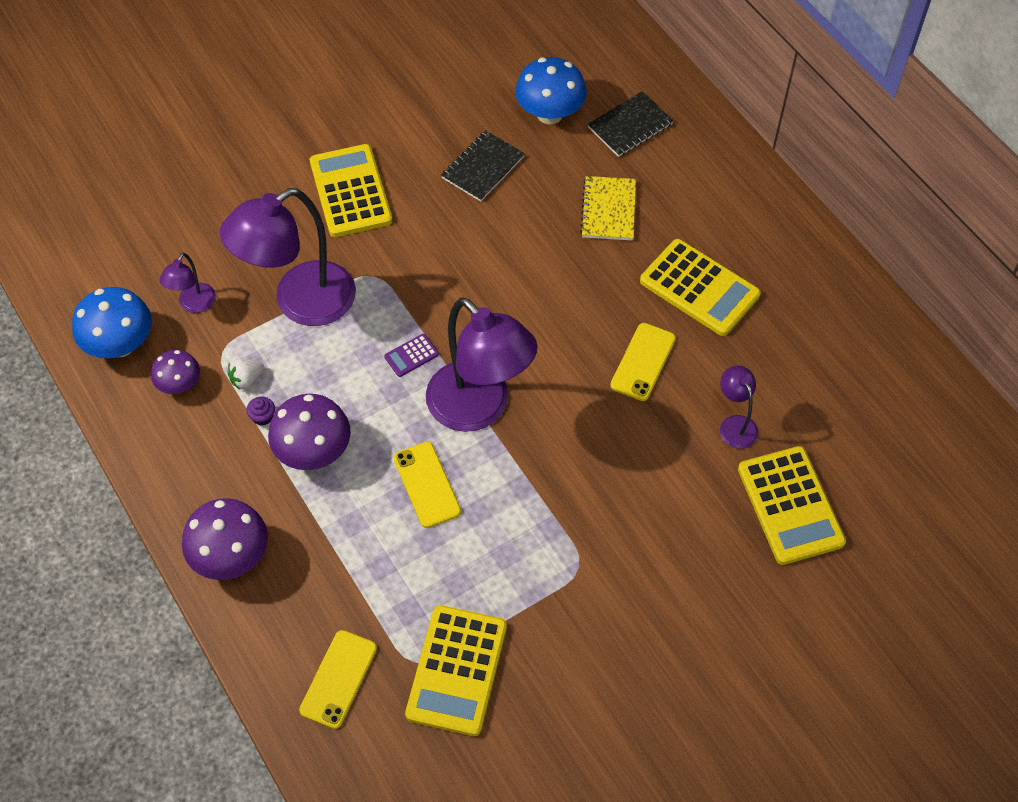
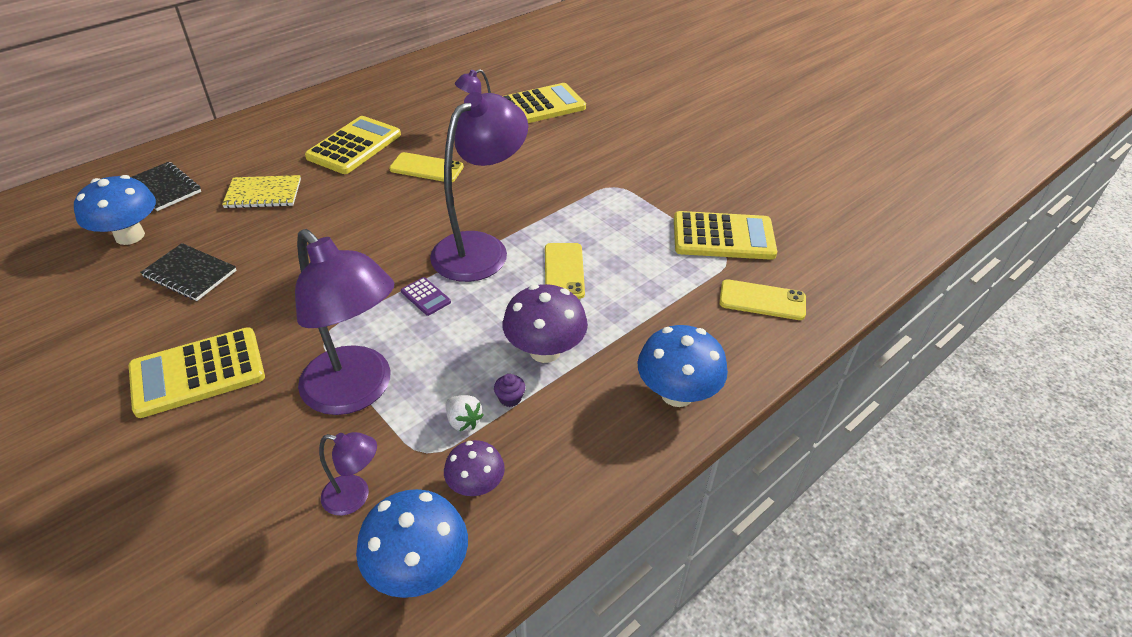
camera: 100 degrees left, 15 degrees down
(231, 557) = (677, 394): purple mushroom -> blue mushroom
(427, 485) = (564, 271): yellow phone -> yellow phone turned 60 degrees counterclockwise

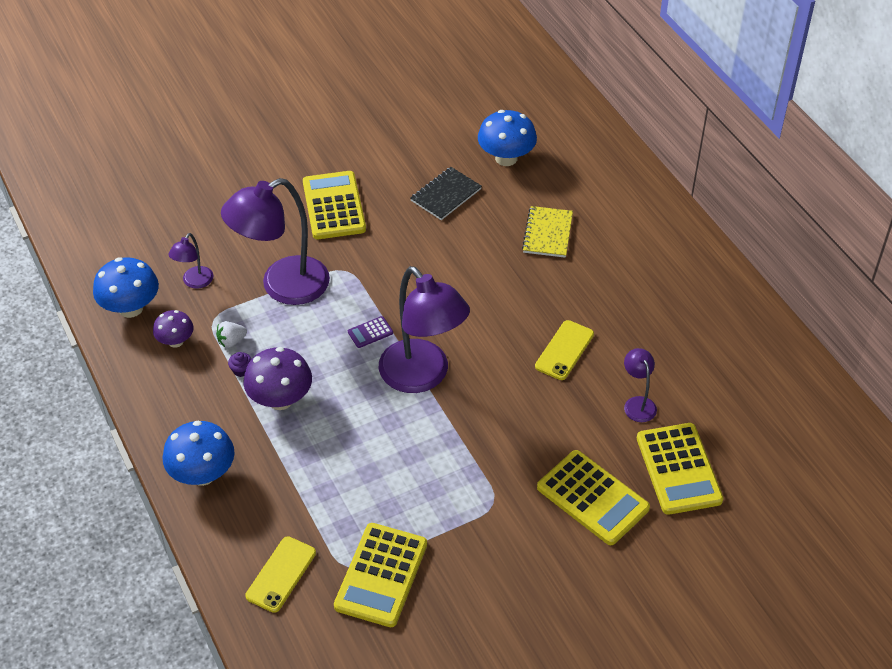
camera: 105 degrees right, 5 degrees up
(164, 188) = (572, 171): black notebook -> none
(354, 146) = (618, 297): yellow calculator -> yellow calculator (592, 498)
(564, 271) = (372, 431): yellow phone -> none

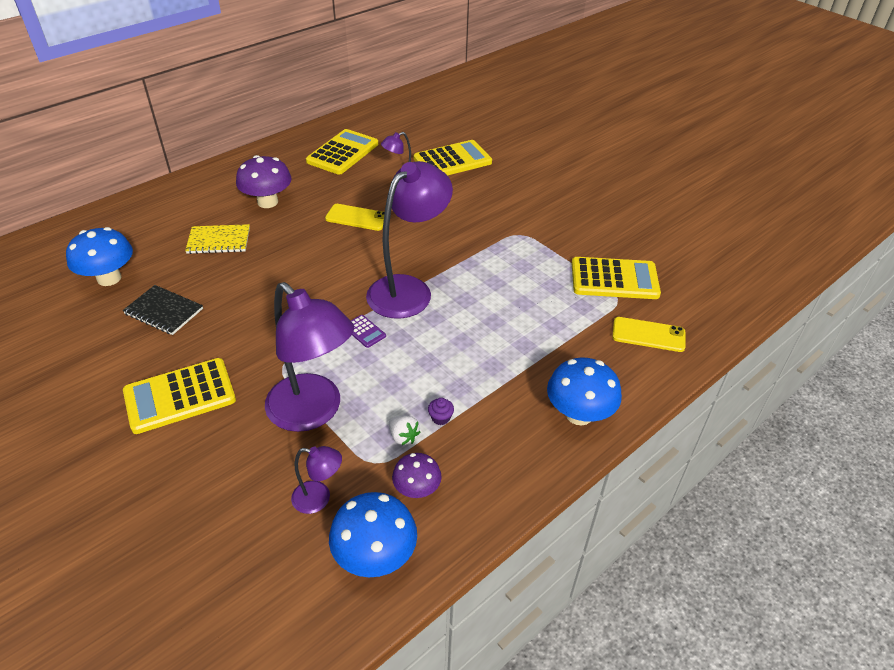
camera: 105 degrees left, 5 degrees down
(280, 399) = (467, 378): purple mushroom -> purple mushroom (267, 202)
(592, 498) = (493, 192): yellow calculator -> yellow calculator (342, 153)

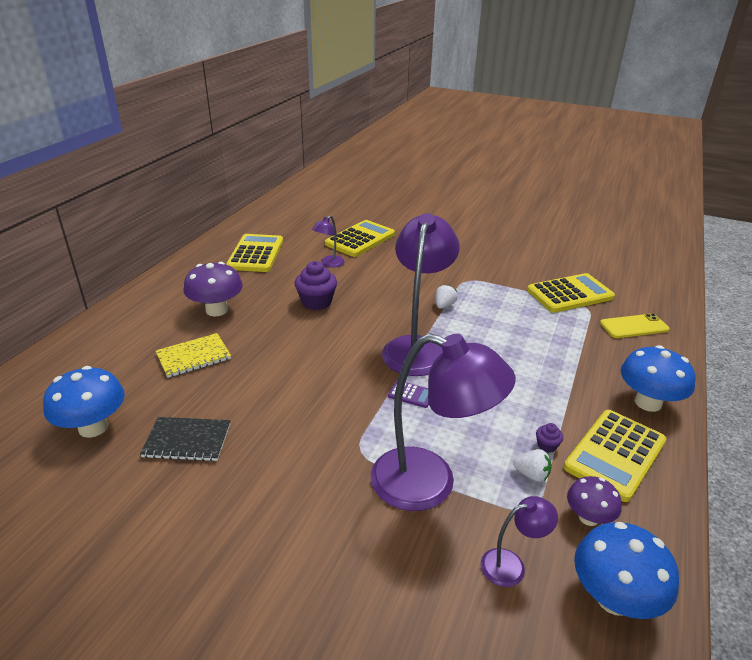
camera: 25 degrees left, 10 degrees down
(180, 396) = (277, 520): yellow calculator -> yellow calculator (615, 454)
(357, 218) = (316, 302): yellow phone -> purple cupcake
(472, 255) = (444, 305): none -> white strawberry

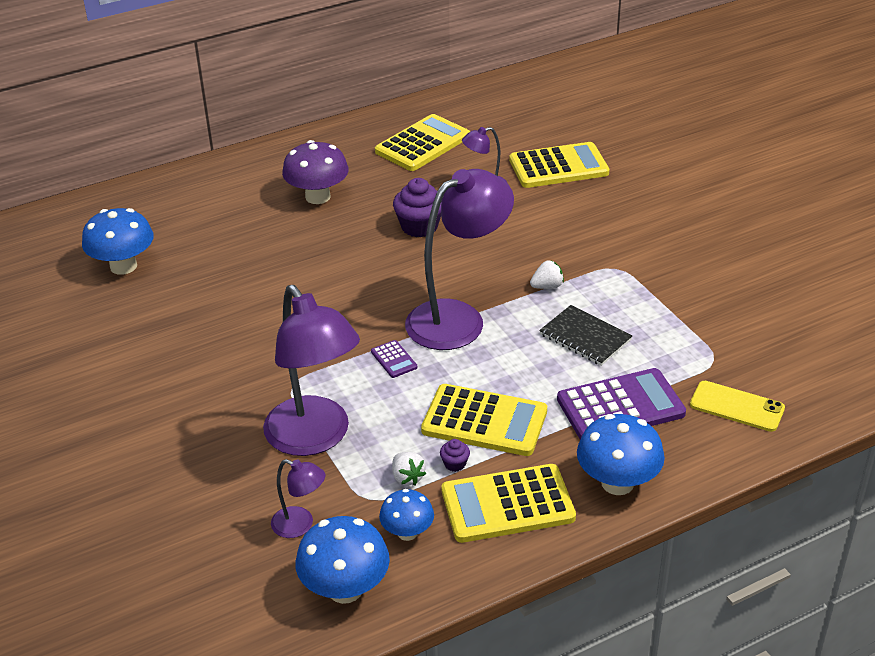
camera: 40 degrees right, 5 degrees up
(187, 441) = (176, 310): black notebook -> black notebook (585, 337)
(193, 357) = (251, 237): yellow notebook -> none
(569, 294) = (718, 336): yellow calculator -> yellow calculator (484, 421)
(582, 355) = (620, 406): none -> purple calculator
(588, 517) = (407, 532): purple mushroom -> blue mushroom

